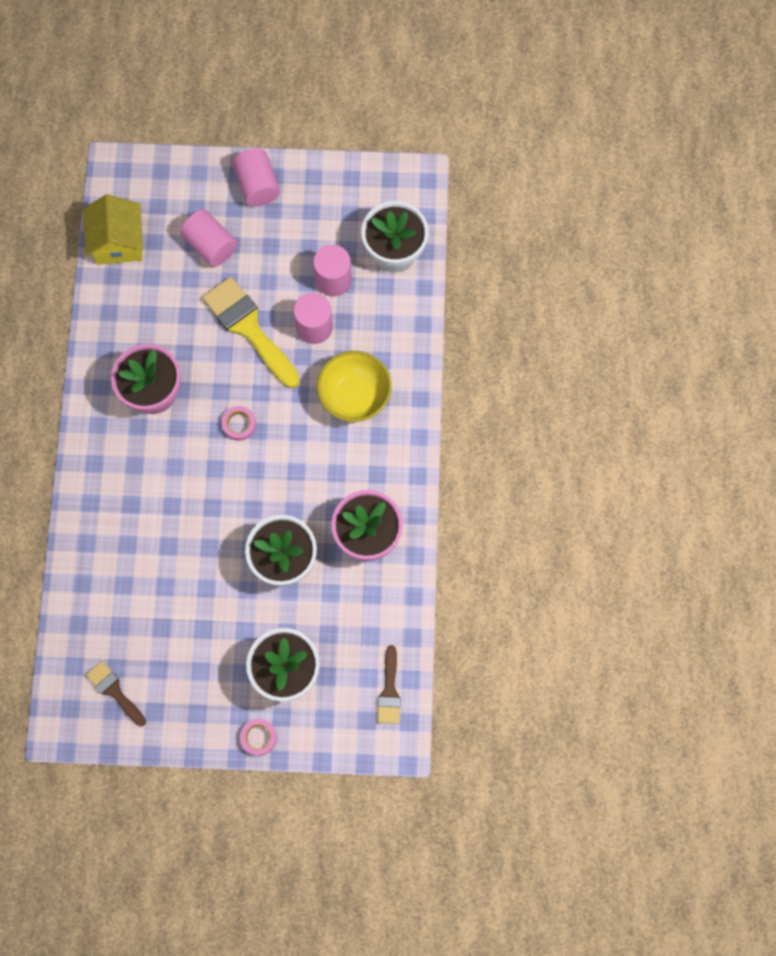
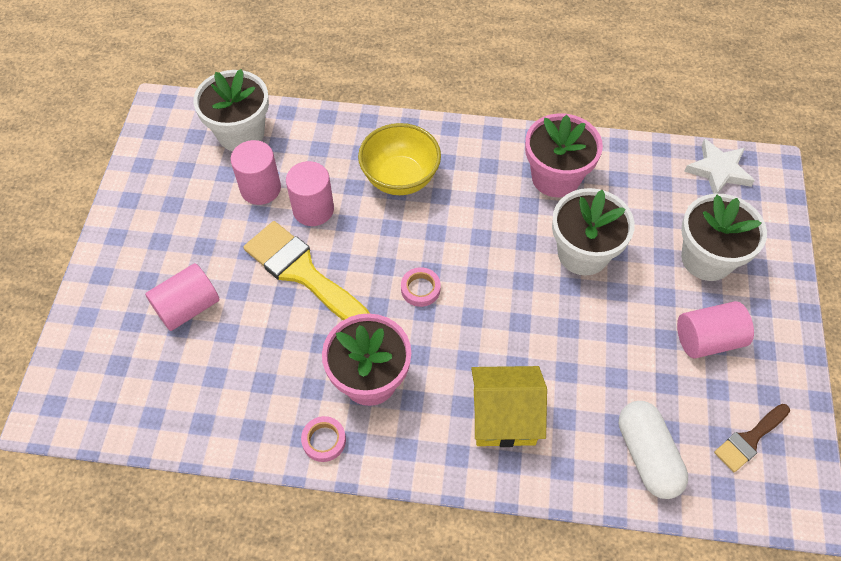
camera: 85 degrees left, 15 degrees down
(98, 608) = (647, 455): none -> white capsule
(118, 242) = (155, 414): yellow house -> yellow house (504, 417)
(249, 328) = (303, 273): yellow brush -> yellow brush turned 75 degrees clockwise
(257, 185) = (123, 254): pink cylinder -> pink cylinder (707, 339)
(258, 737) = (783, 289): pink tape -> pink tape (324, 440)
(389, 691) = (718, 170): brown brush -> white star

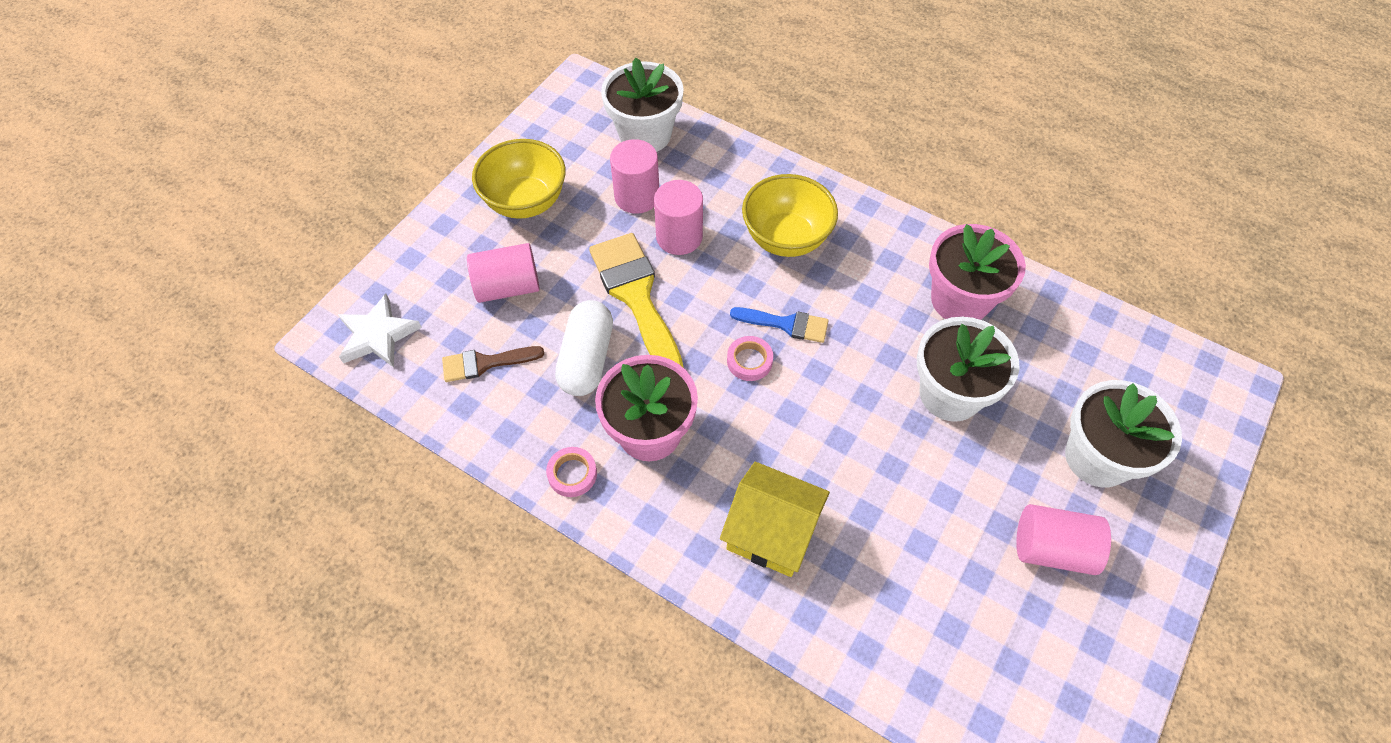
camera: 25 degrees right, 0 degrees up
(166, 228) = (526, 202): none -> yellow bowl
(434, 248) = (786, 324): none -> blue brush
(647, 455) = (913, 646): white capsule -> white capsule (586, 359)
(718, 170) = (1163, 364): white star -> white star (378, 335)
(749, 439) = (1046, 683): brown brush -> brown brush (485, 363)

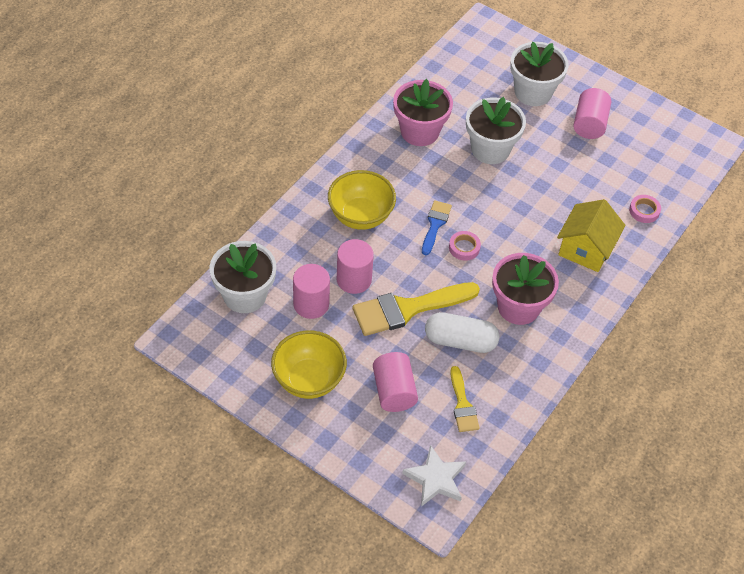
camera: 90 degrees left, 5 degrees down
(485, 363) = (462, 404): brown brush -> yellow brush
(572, 474) = (550, 351): pink tape -> pink tape (644, 211)

